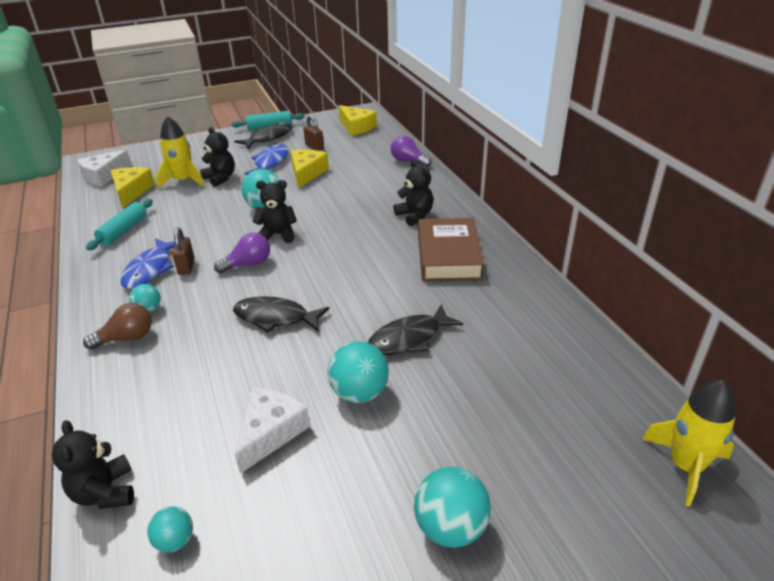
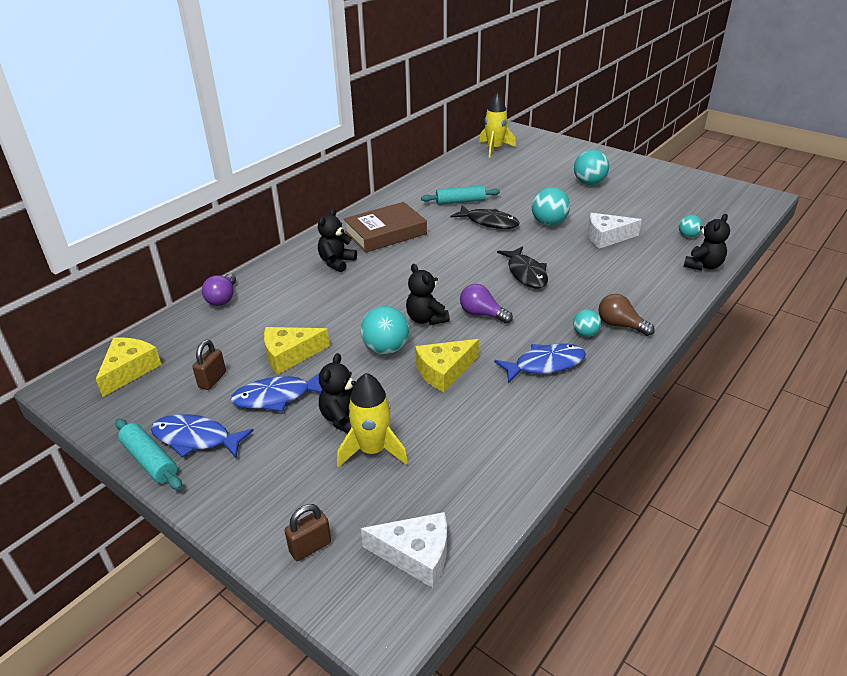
camera: 120 degrees left, 0 degrees up
(123, 231) = (512, 427): turquoise rolling pin -> turquoise rolling pin (460, 201)
(131, 191) = (433, 484): yellow cheese -> yellow cheese (444, 371)
(186, 267) = (519, 345): brown padlock -> brown padlock (310, 547)
(268, 138) = (196, 438): black fish -> blue fish

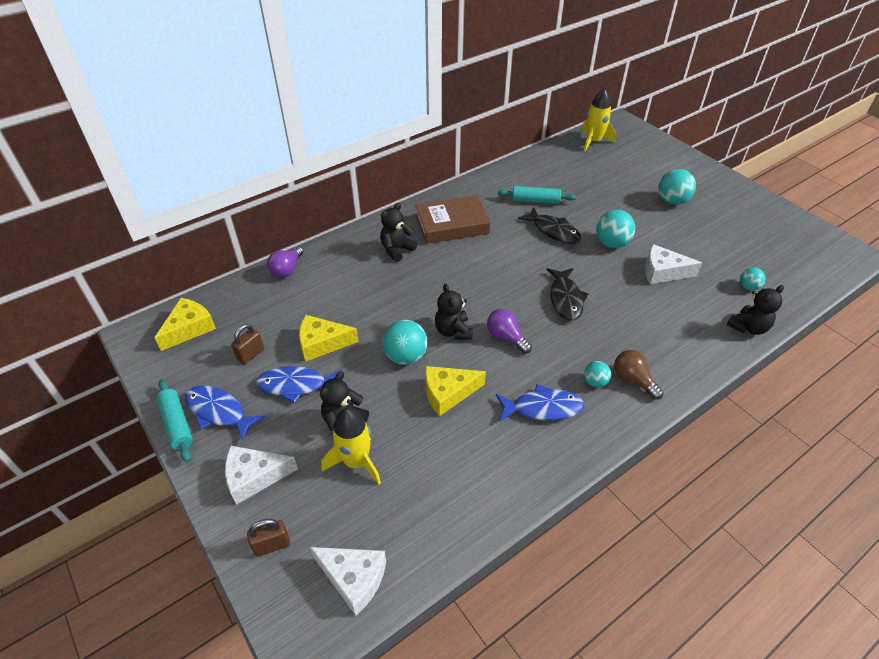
camera: 15 degrees right, 10 degrees up
(263, 489) = (254, 477): none -> white cheese

